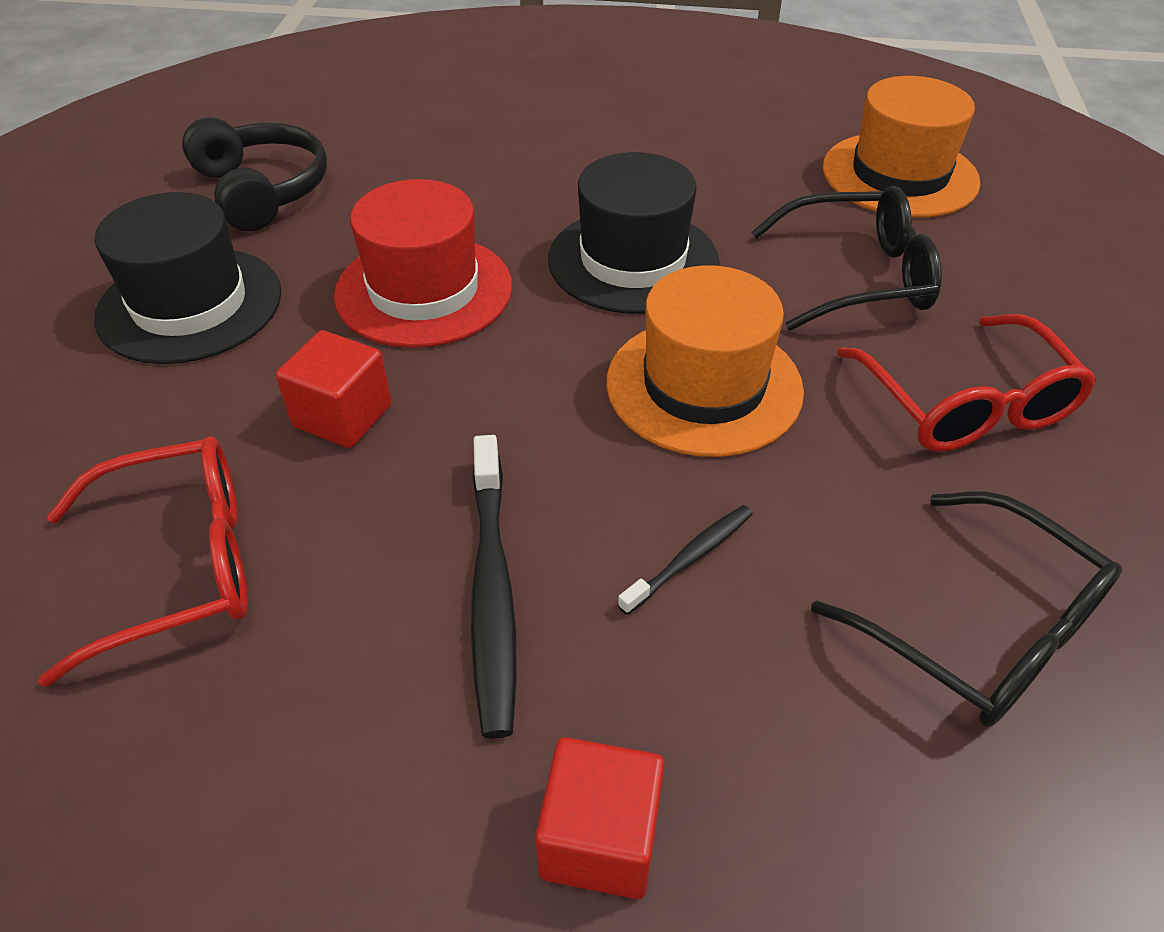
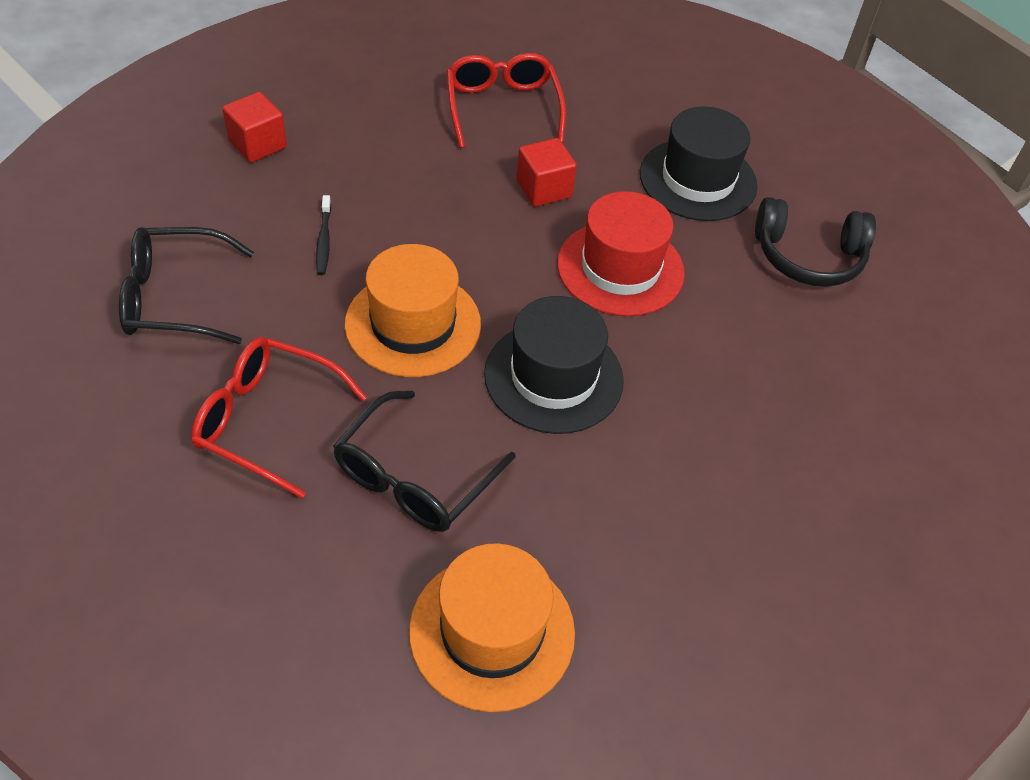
camera: 125 degrees right, 5 degrees up
(177, 566) = (502, 108): red glasses -> red glasses turned 150 degrees clockwise
(492, 589) = (385, 177): black toothbrush -> none

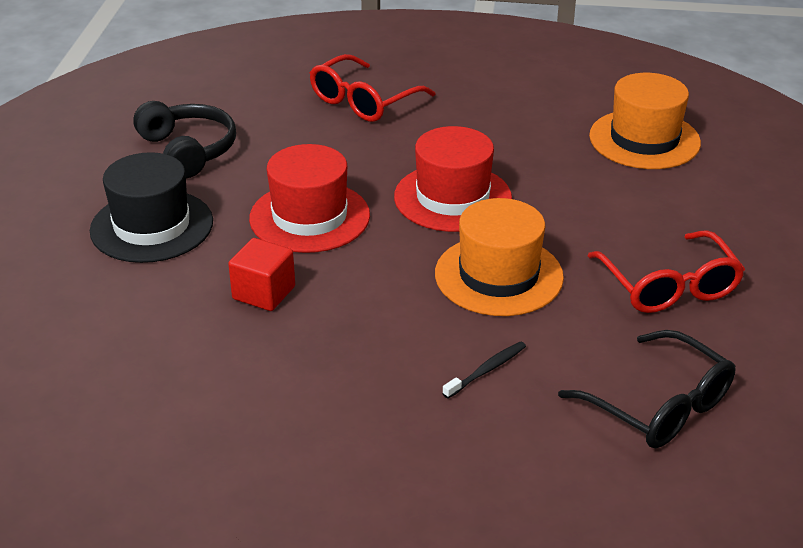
camera: 125 degrees left, 15 degrees down
(257, 144) = (432, 500): red cube -> none
(415, 476) = (606, 208): black glasses -> none
(502, 108) = (173, 374): red glasses -> red glasses (364, 101)
(553, 377) = (452, 198): black hat -> red hat

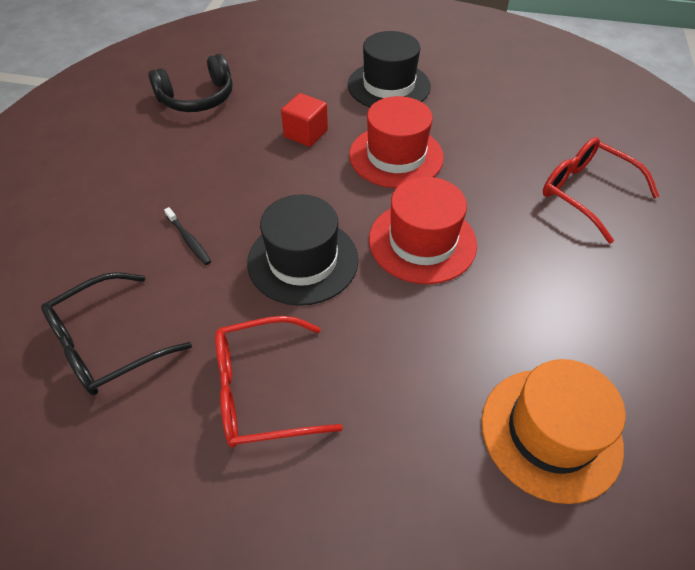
camera: 95 degrees right, 15 degrees up
(188, 150) = (487, 97): black headphones -> black headphones (198, 98)
(498, 275) = (303, 260): orange hat -> black hat

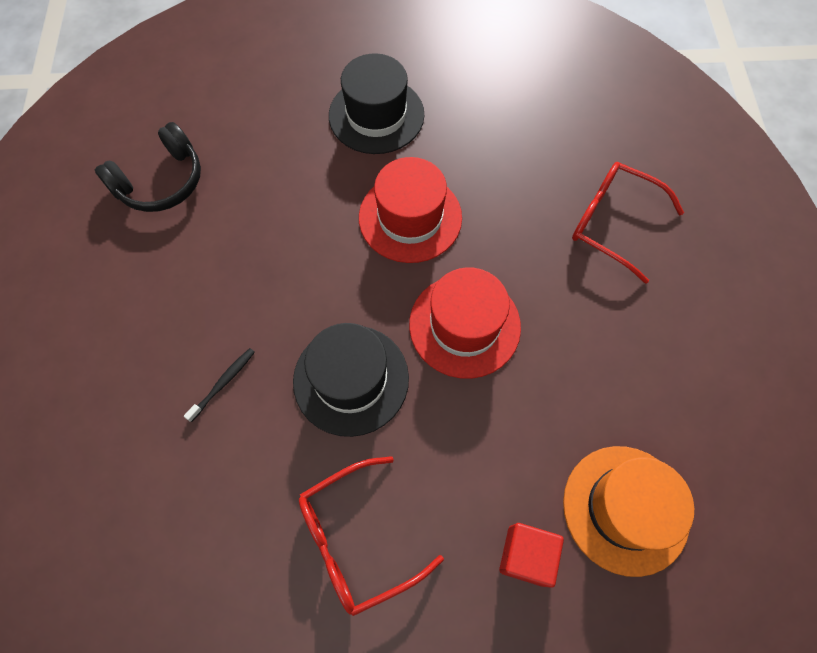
camera: 15 degrees left, 15 degrees up
(108, 343) = (187, 529): black glasses -> none
(189, 240) = (223, 383): black toothbrush -> black toothbrush turned 90 degrees counterclockwise
(306, 134) = (303, 208): red cube -> red cube (526, 555)

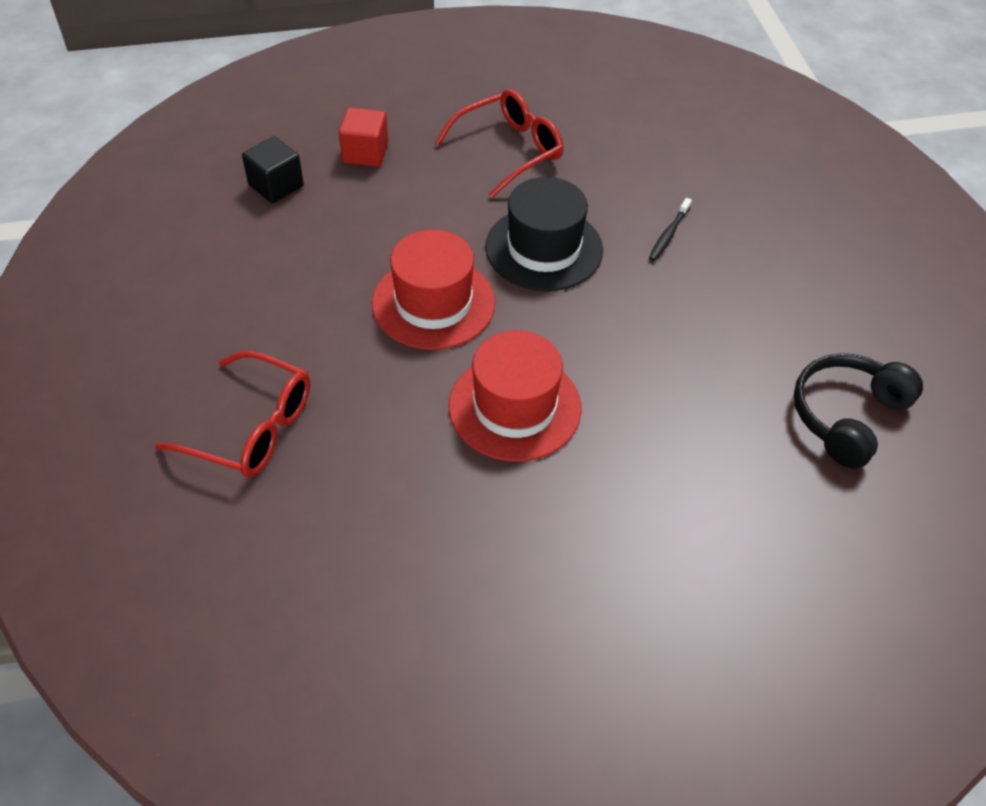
camera: 170 degrees right, 15 degrees down
(376, 115) = (594, 546): black hat -> none
(625, 509) = (276, 185): orange hat -> black cube

